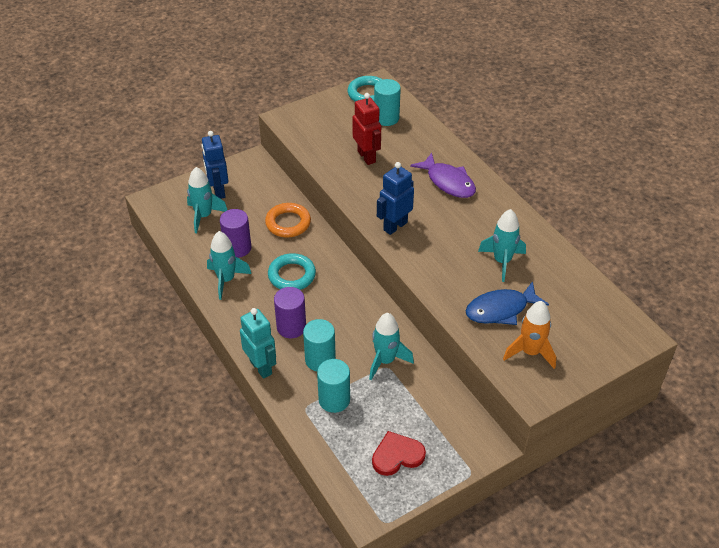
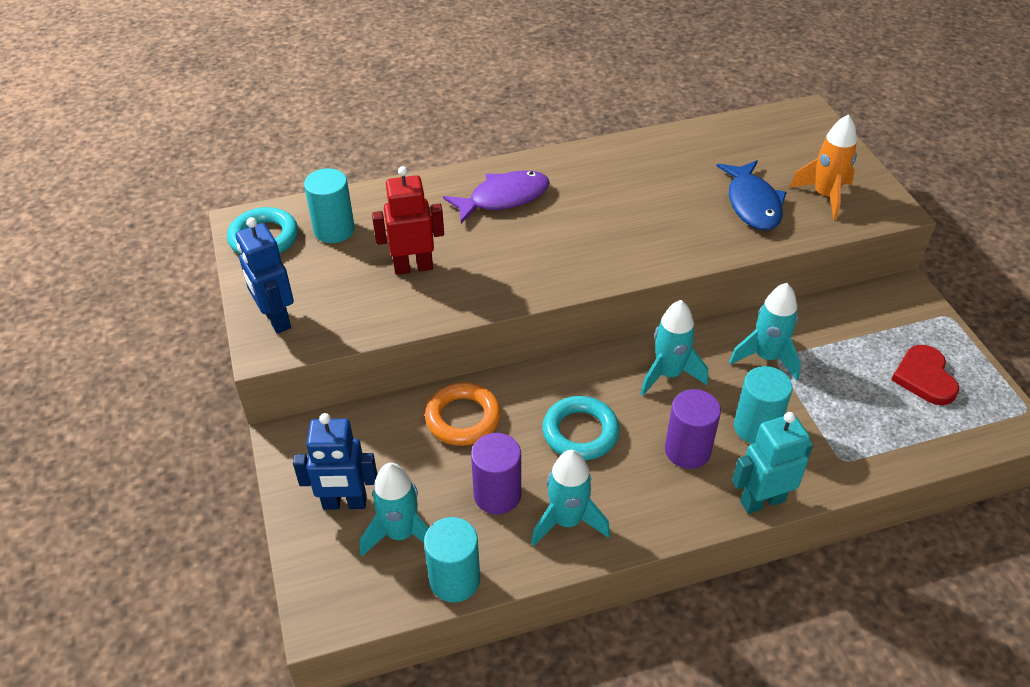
camera: 75 degrees left, 0 degrees up
(334, 400) = (830, 424): turquoise cylinder -> turquoise cylinder (454, 580)
(395, 226) = (575, 266): blue robot -> blue robot (276, 319)
(502, 261) = (669, 184): turquoise rocket -> turquoise rocket (668, 374)

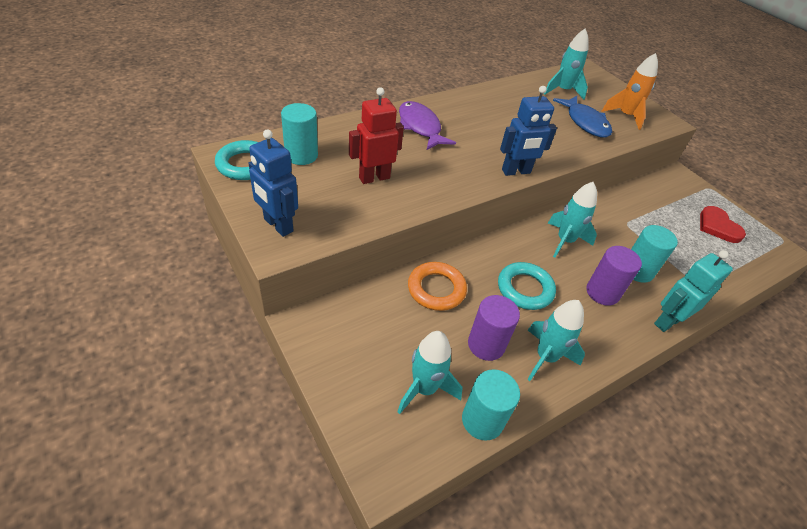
camera: 20 degrees left, 0 degrees up
(344, 503) = (369, 370): blue robot -> blue robot (516, 171)
(503, 198) = (420, 127): purple fish -> purple fish turned 75 degrees counterclockwise
(766, 357) = (620, 223): turquoise rocket -> turquoise rocket (562, 91)

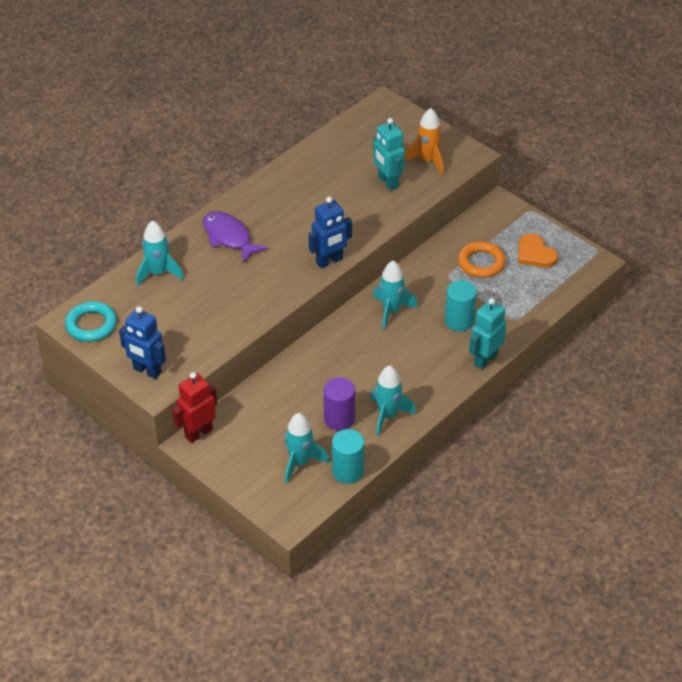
camera: 10 degrees left, 0 degrees up
(301, 155) = (134, 301): turquoise cylinder -> none
(374, 178) = (206, 305): red robot -> red robot (198, 433)
(436, 289) = (288, 387): orange ring -> orange ring (481, 263)
(525, 289) = (362, 365): turquoise ring -> none
(562, 91) = (360, 145): turquoise rocket -> turquoise rocket (158, 273)
(585, 122) = (388, 182): blue fish -> turquoise robot
(602, 292) = (429, 350): purple cylinder -> none
(718, 226) = (535, 254): red heart -> orange heart

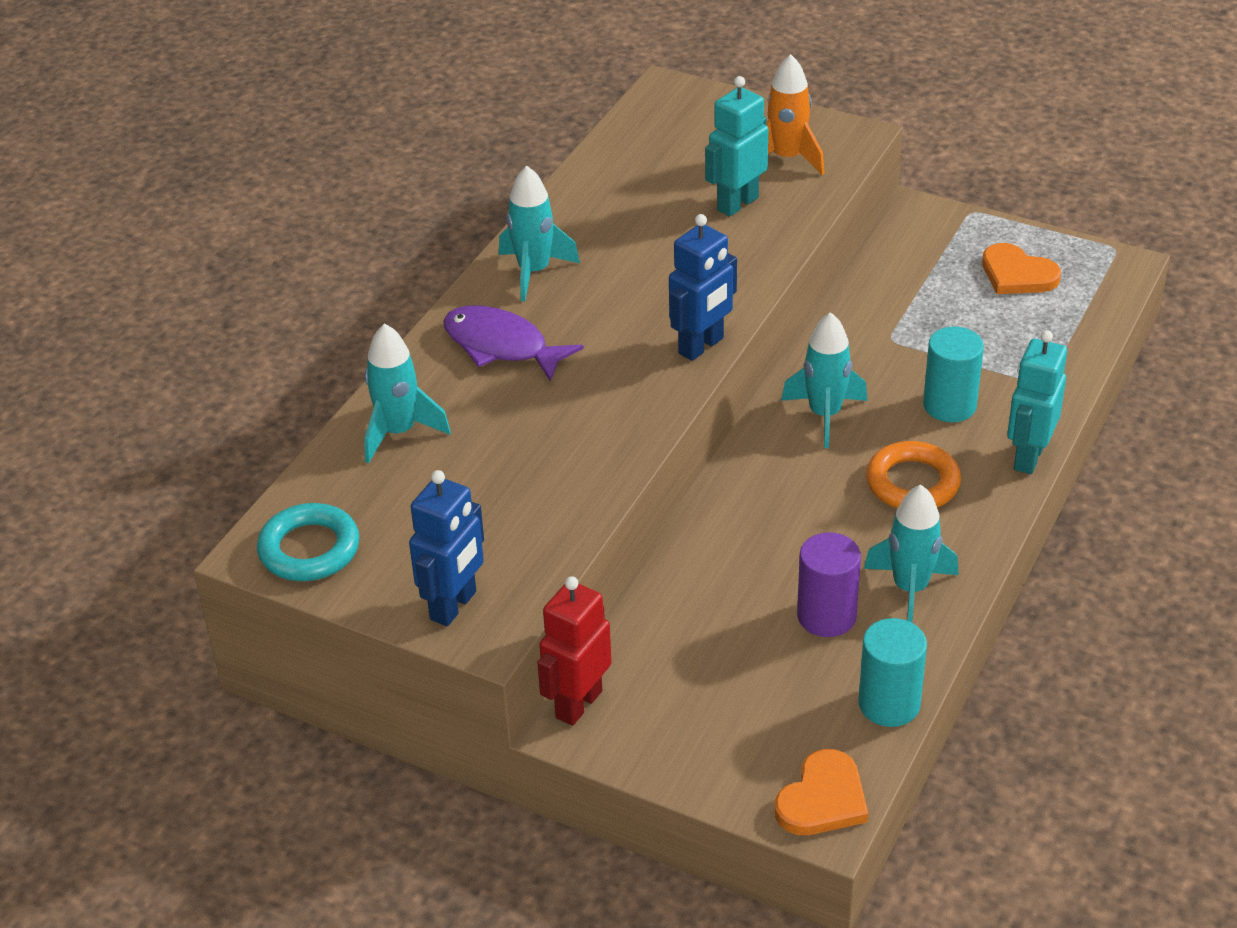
camera: 15 degrees left, 5 degrees down
(147, 371) = (454, 606): blue robot -> blue robot turned 75 degrees counterclockwise
(293, 509) = (822, 799): none -> orange heart
(300, 462) = (794, 710): turquoise rocket -> turquoise rocket (534, 272)
(388, 182) = (737, 204): turquoise robot -> turquoise robot turned 90 degrees clockwise
(481, 263) = (936, 307): orange ring -> orange ring (912, 483)

